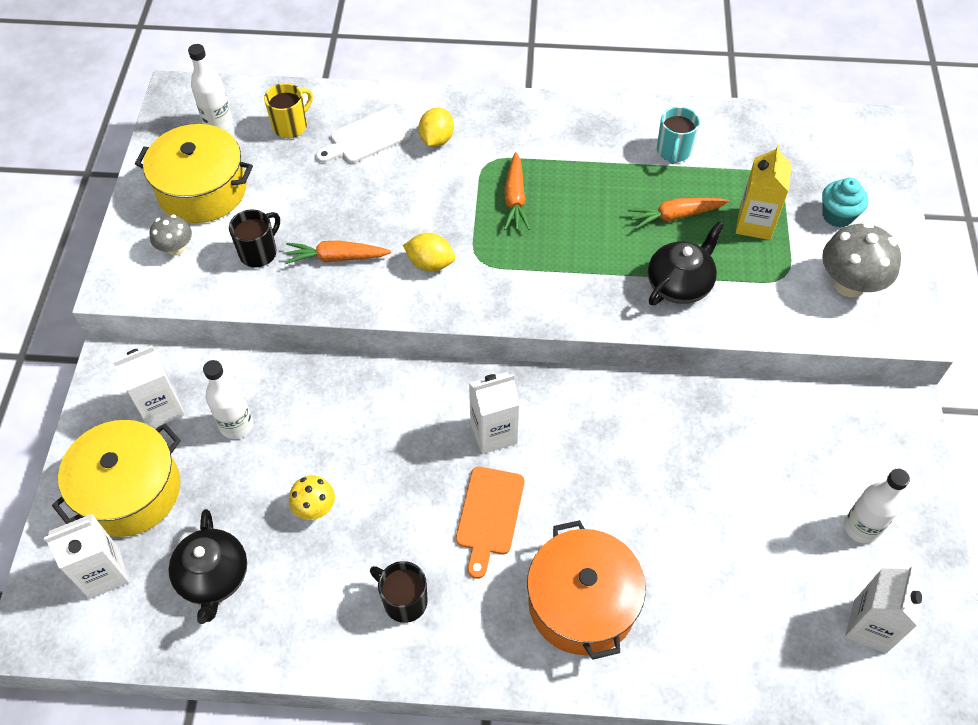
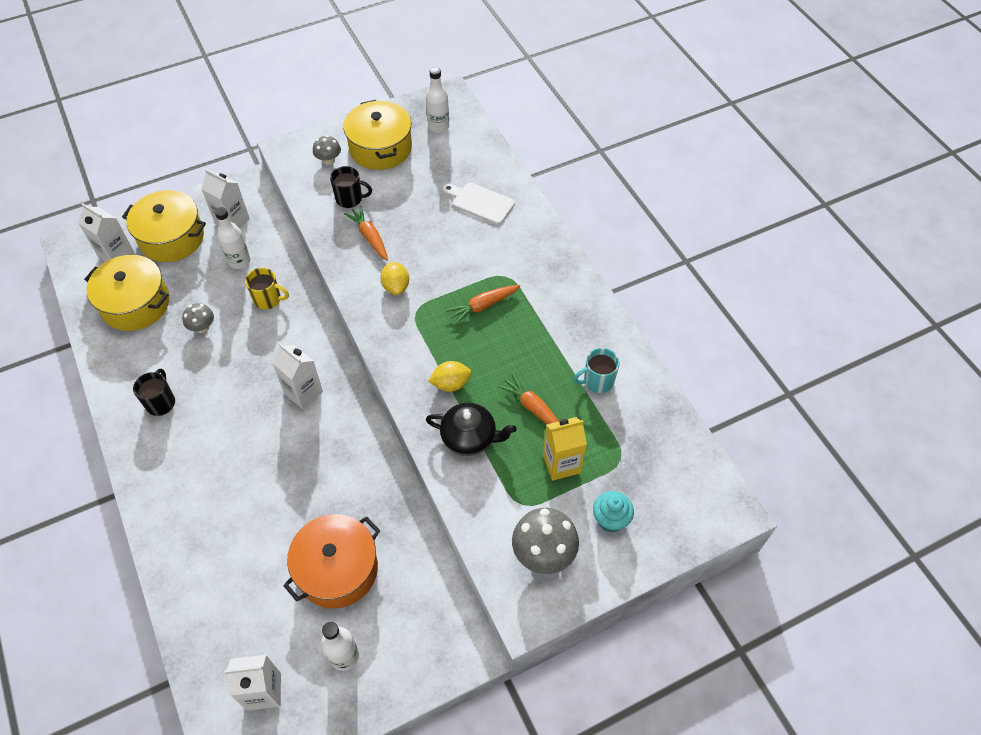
camera: 60 degrees right, 0 degrees up
(213, 577) = (135, 304): black teapot -> yellow pot
(291, 126) = (462, 161): yellow mug -> yellow mug (268, 299)
(315, 508) = (202, 327): yellow mushroom -> grey mushroom
(436, 139) = (505, 239): yellow lemon -> yellow lemon (450, 384)
(489, 515) = (241, 418): orange cutting board -> none
(582, 603) = (202, 499): orange pot -> orange pot (337, 569)

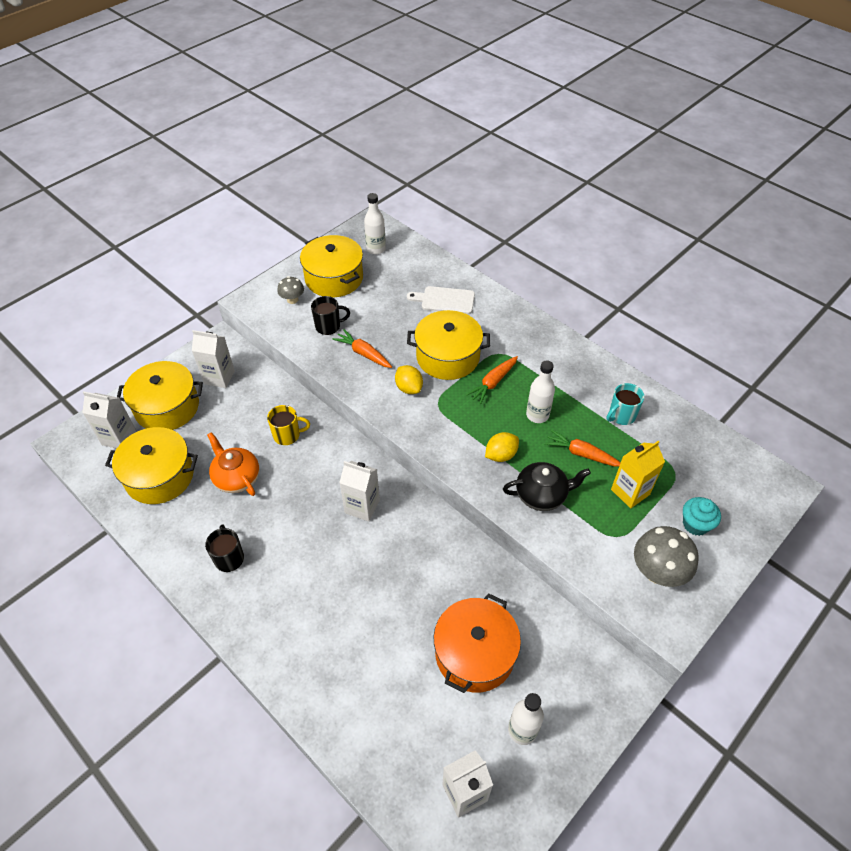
camera: 20 degrees left, 5 degrees down
(202, 327) = (236, 478): grey mushroom -> orange teapot
(239, 261) = (243, 410): white bottle -> white bottle (537, 415)
(451, 265) = (448, 357): none -> yellow pot

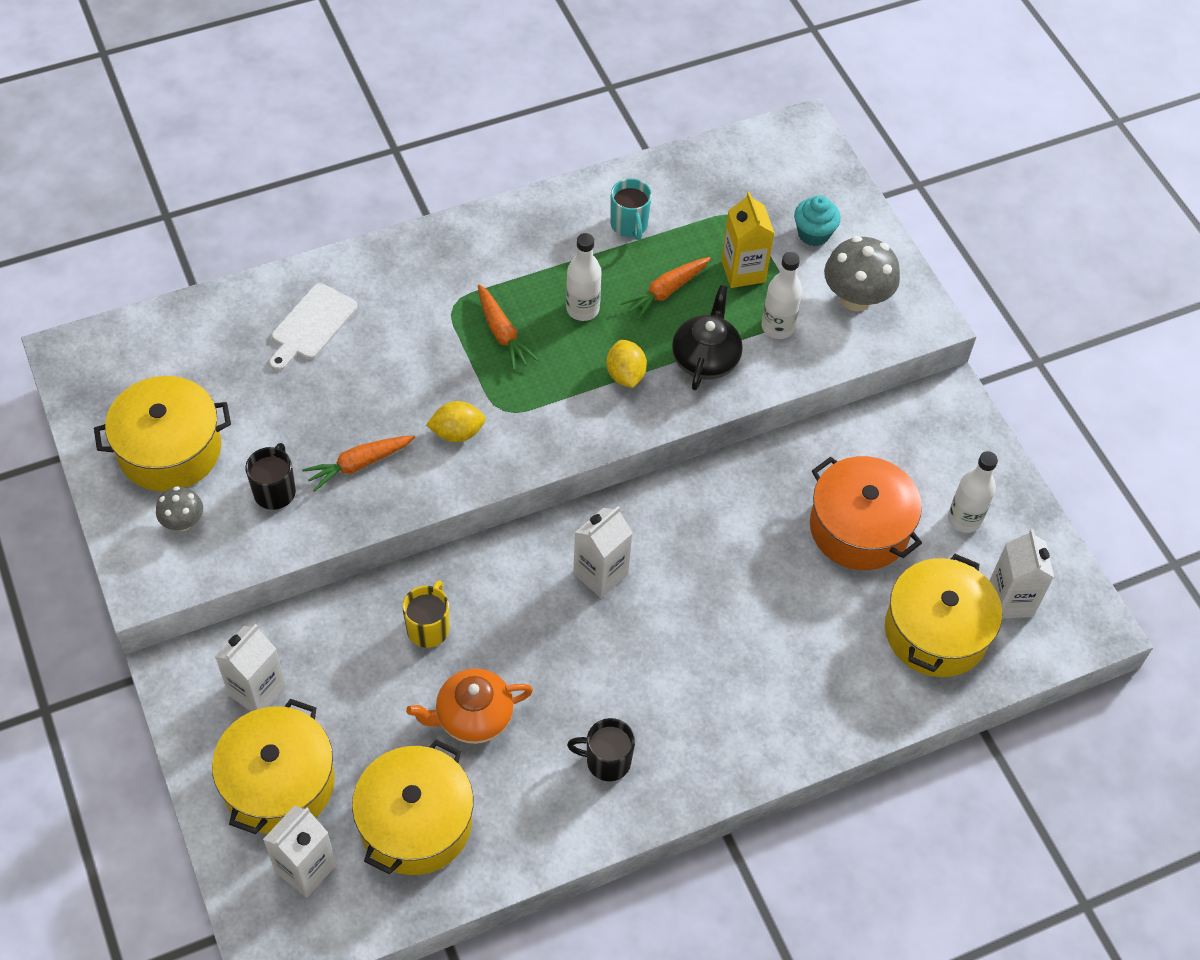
camera: 70 degrees left, 5 degrees up
(376, 249) = (138, 370): white bottle -> white bottle (777, 327)
(448, 357) = (425, 365): yellow pot -> yellow pot (936, 631)

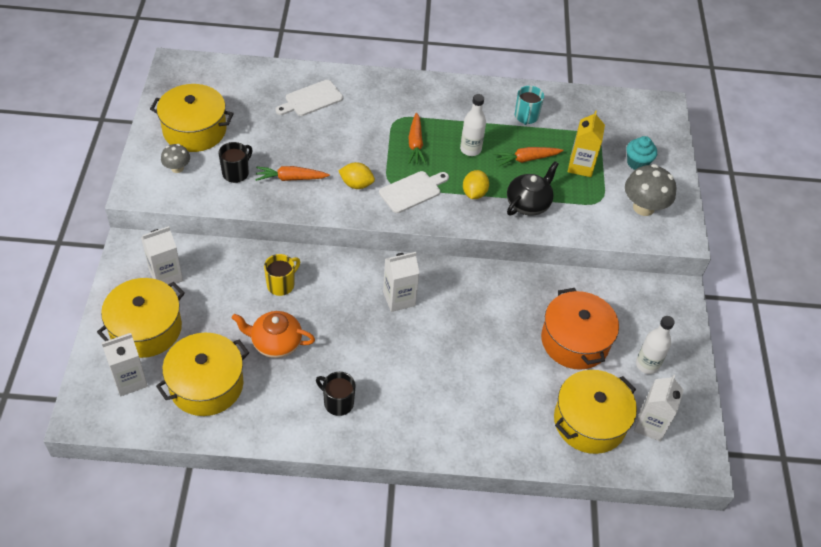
camera: 25 degrees right, 5 degrees down
(540, 409) = (412, 191): none -> white cutting board
(777, 327) = (584, 204): white bottle -> none

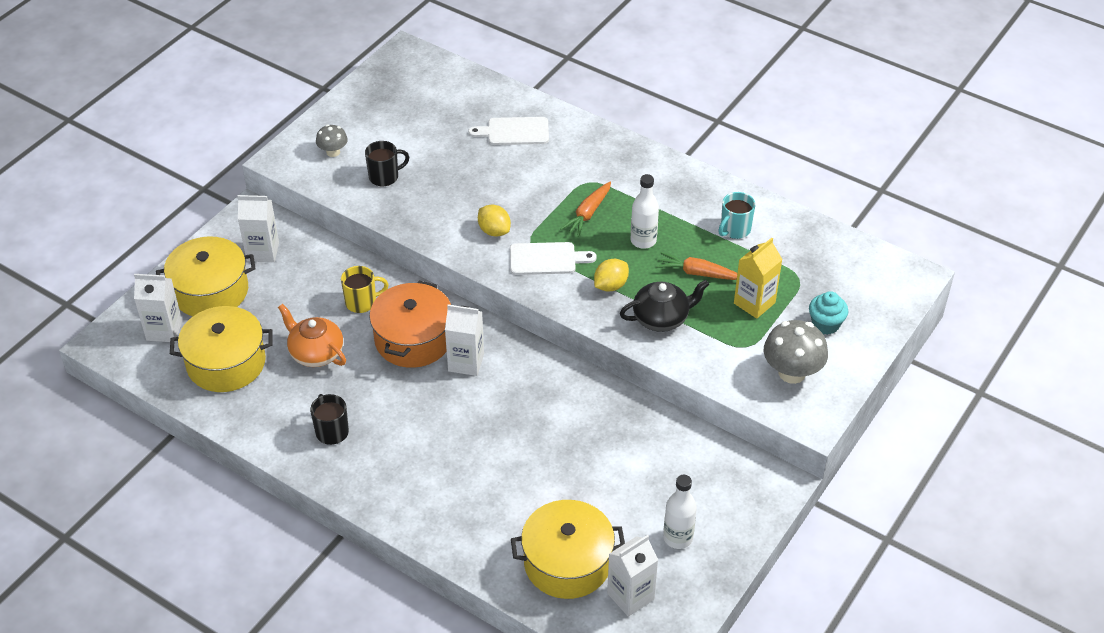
camera: 35 degrees right, 5 degrees down
(194, 130) = (376, 122): yellow pot -> none
(291, 178) = (433, 201): orange carrot -> none
(575, 341) = (617, 480): orange pot -> orange pot (413, 339)

